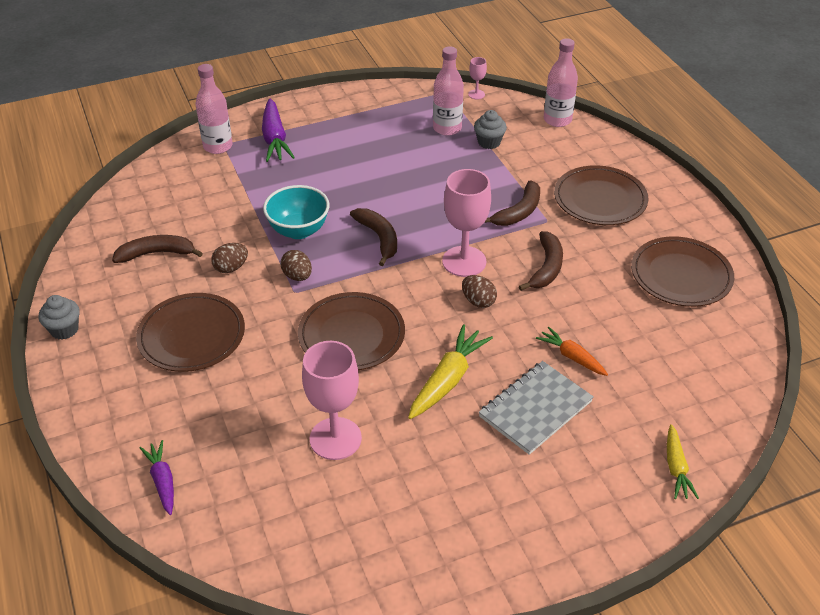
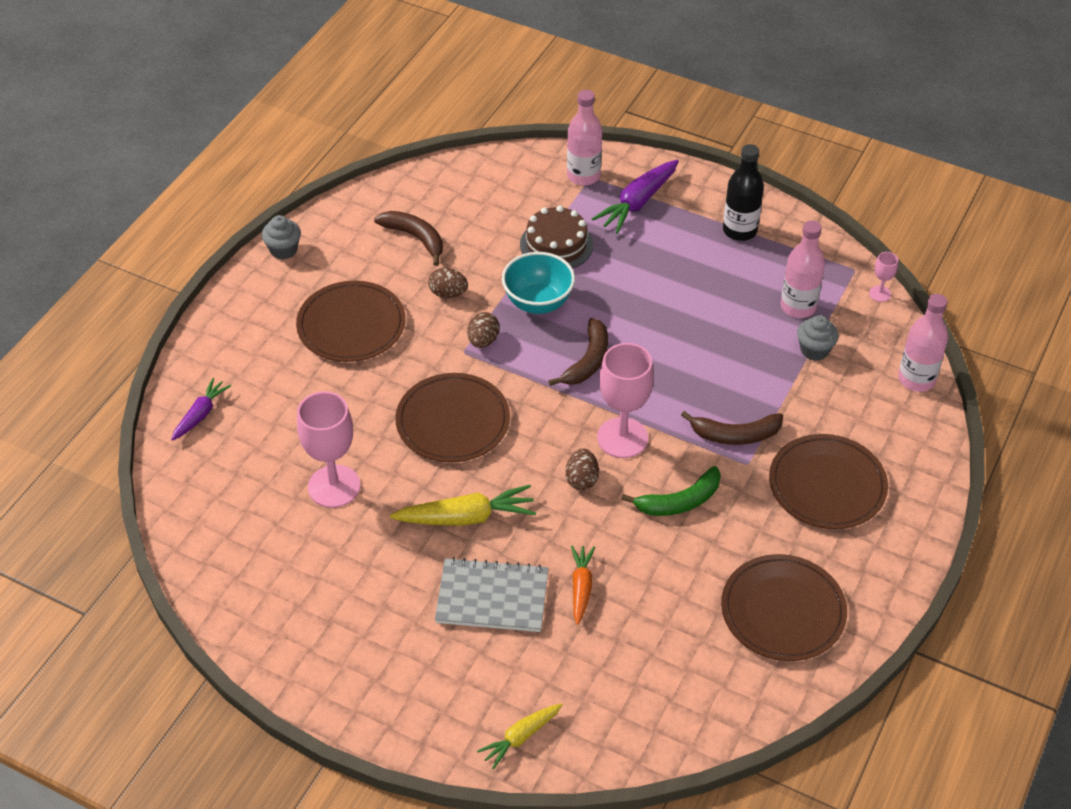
camera: 50 degrees right, 5 degrees up
(259, 192) = (556, 244): none -> brown cake
(356, 114) = (739, 230): none -> black bottle
(546, 267) = (680, 501): brown banana -> green banana

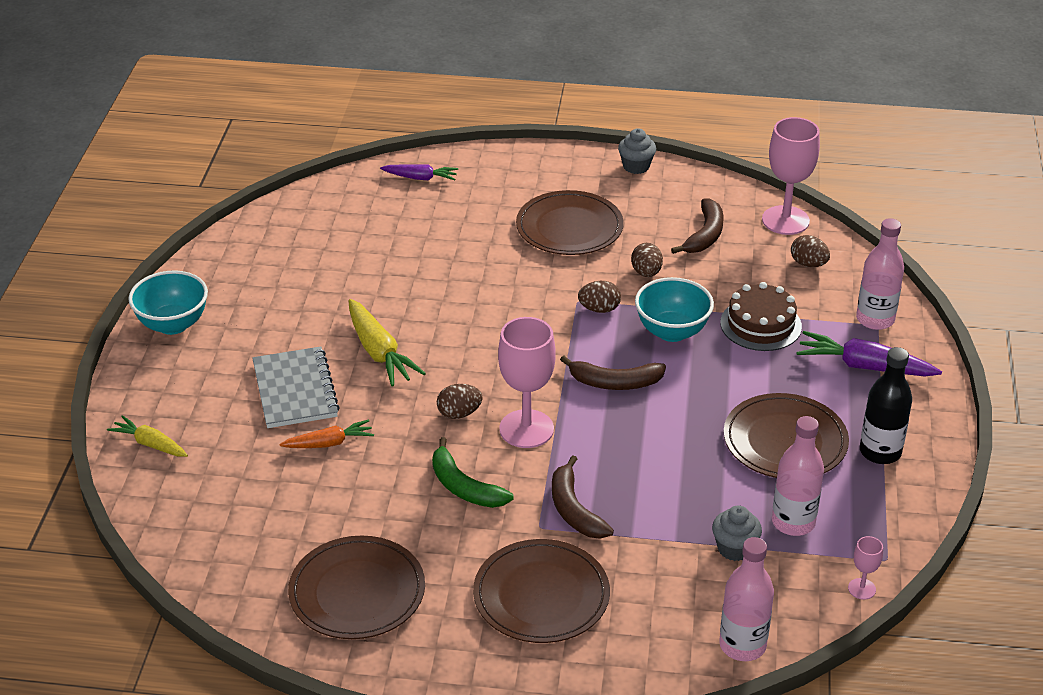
camera: 70 degrees right, 10 degrees down
(334, 486) = (378, 268): pink goblet -> pink goblet (785, 220)
(335, 683) = (173, 324): none -> turquoise bowl
(453, 421) = (488, 316): brown plate -> brown plate (785, 441)
(492, 188) = (808, 264): none -> brown egg

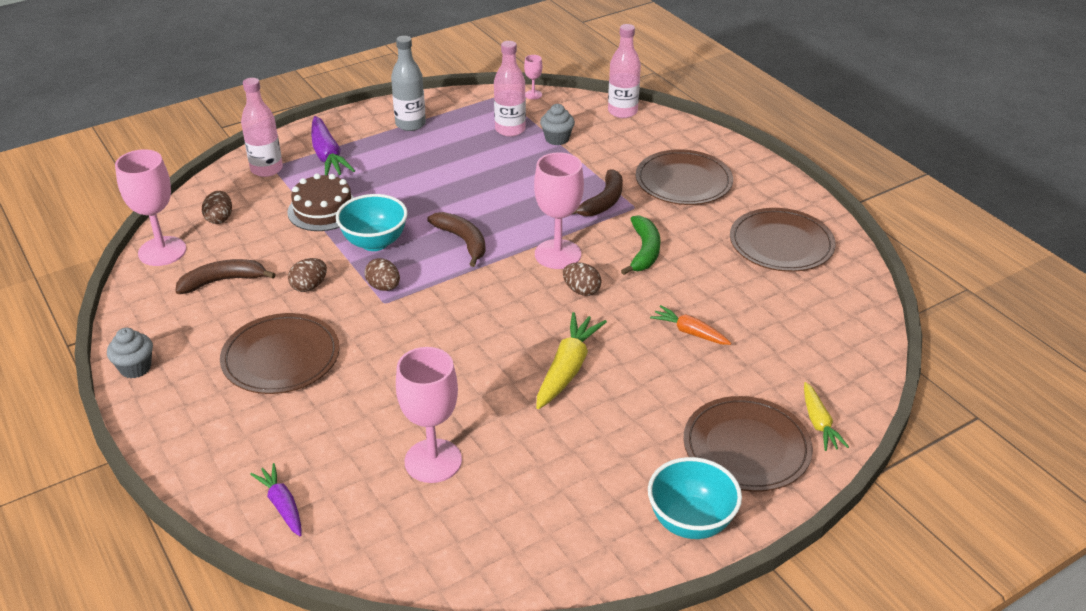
camera: 130 degrees left, 0 degrees up
(295, 390) = (664, 385): grey notebook -> none
(376, 248) = (433, 461): none -> pink goblet
(785, 441) = (441, 156): brown plate -> brown plate (746, 448)
(880, 452) = (410, 124): black bottle -> grey bottle

